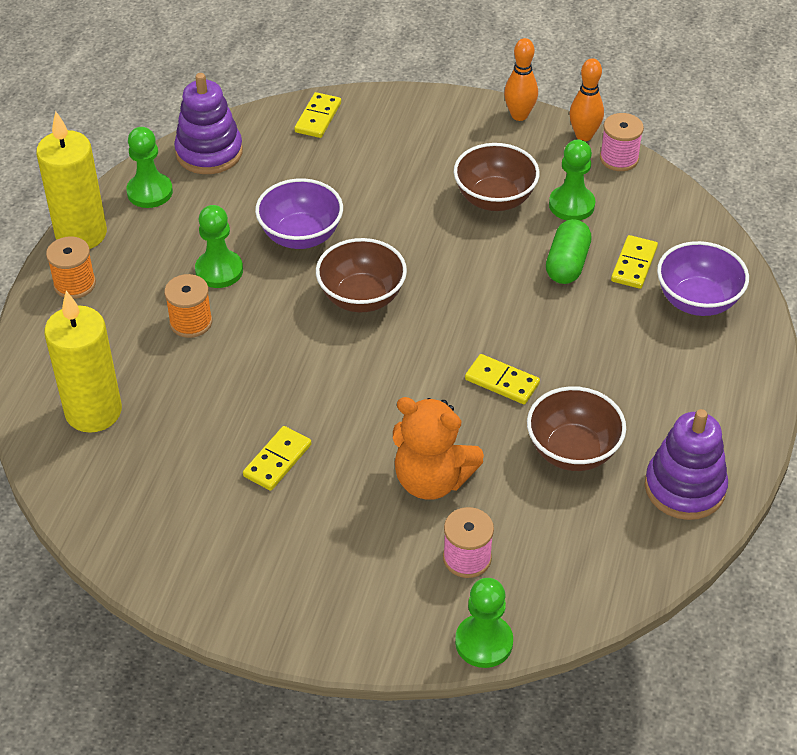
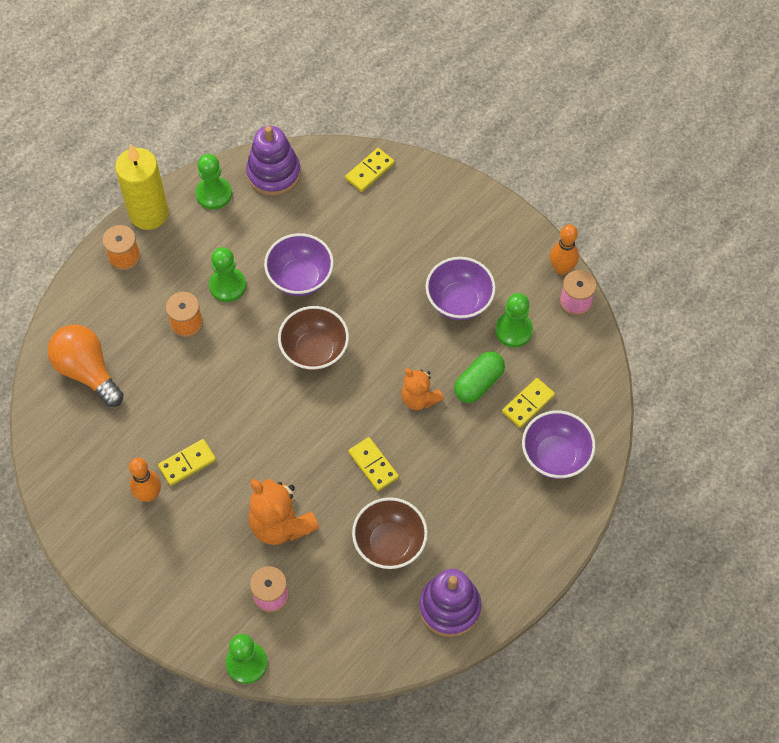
camera: 25 degrees right, 15 degrees up
(93, 411) = (87, 371): yellow candle -> orange light bulb
(494, 199) = (459, 301): brown bowl -> purple bowl
(511, 301) = (419, 398): none -> orange teddy bear
(519, 115) = (523, 229): orange bowling pin -> orange bowling pin (149, 495)

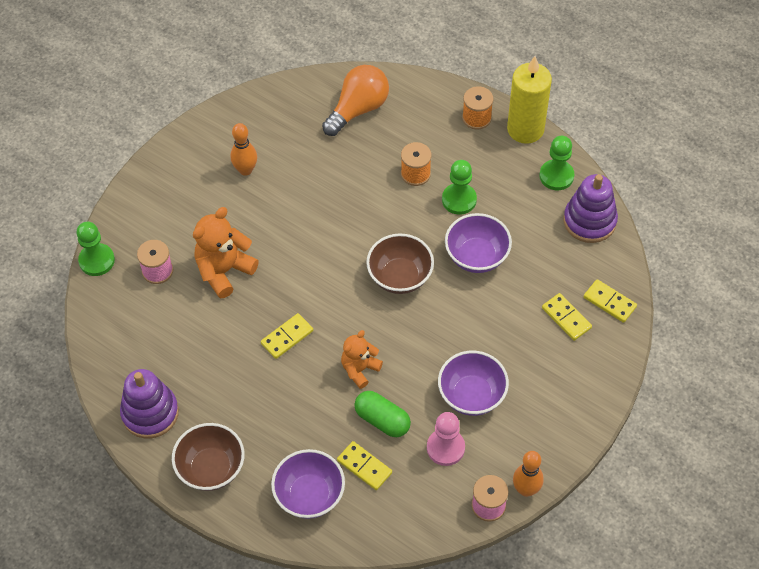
camera: 85 degrees right, 5 degrees down
(187, 463) = (277, 193): yellow domino -> yellow domino (566, 318)
(389, 543) = (210, 358): brown bowl -> brown bowl (211, 468)
(513, 330) = (445, 448): green pawn -> pink pawn

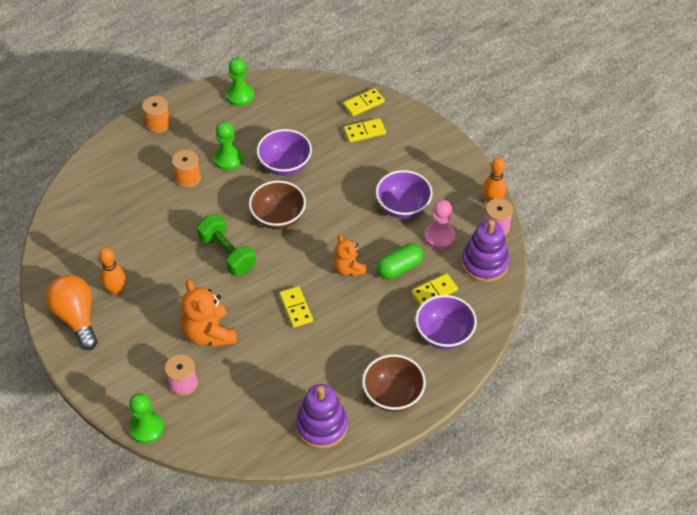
camera: 70 degrees left, 5 degrees down
(331, 248) = (227, 254): none -> green dumbbell
(358, 109) = (102, 195): orange light bulb -> orange light bulb (76, 317)
(525, 129) = (187, 99): yellow candle -> none
(589, 221) = (290, 91): purple stacking toy -> purple stacking toy (484, 263)

